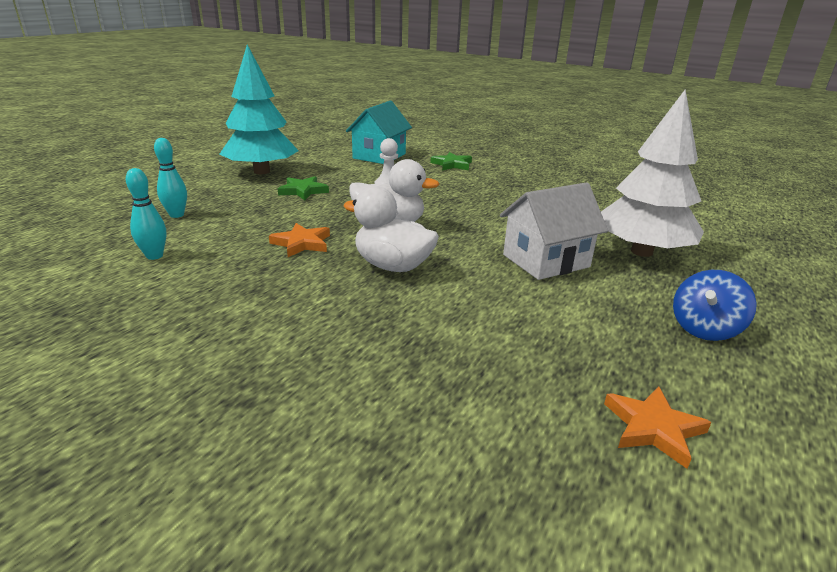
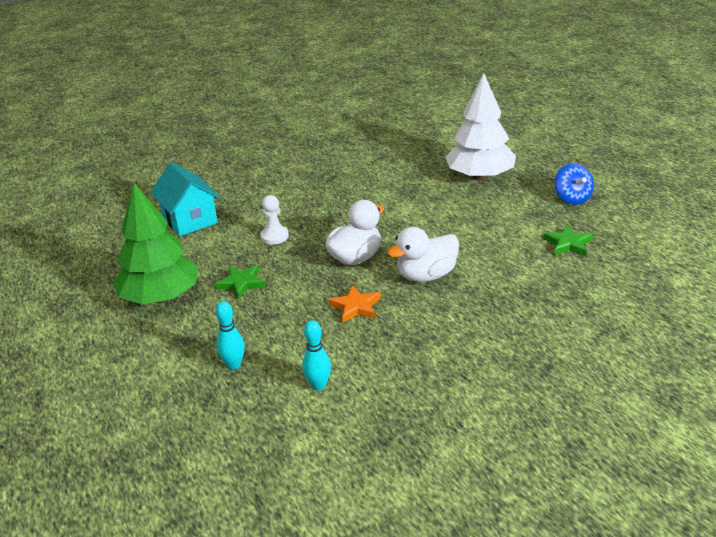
camera: 55 degrees left, 5 degrees up
(262, 171) = (161, 297): turquoise tree -> green tree
(452, 164) = (255, 190): green star -> green star (568, 244)
(545, 261) = (465, 215): white house -> none
(653, 428) = (635, 249): orange star -> none

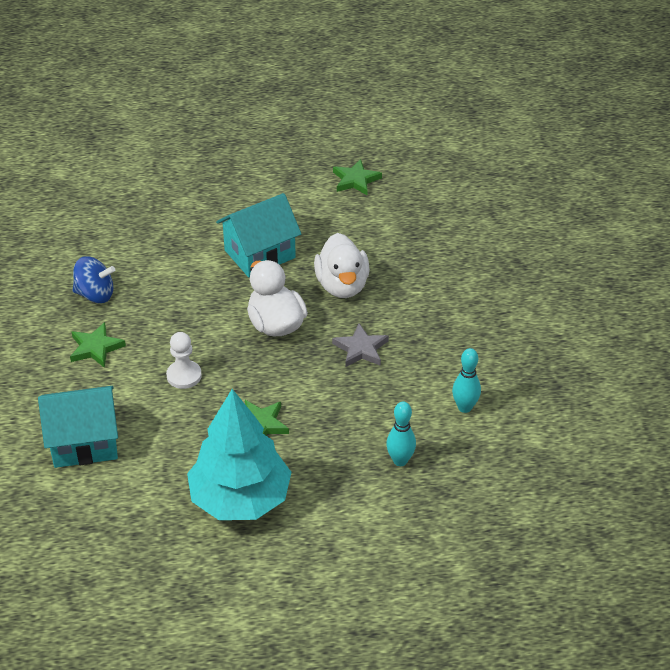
camera: 70 degrees left, 10 degrees up
(161, 297) = (240, 498): green tree -> turquoise tree
(282, 195) = (96, 348): none -> green star
(356, 307) = (361, 349): orange star -> grey star
(431, 227) = (259, 254): none -> turquoise house
(480, 177) = (190, 187): white tree -> none
(572, 198) = (282, 146): blue spinning top -> blue spinning top (95, 294)

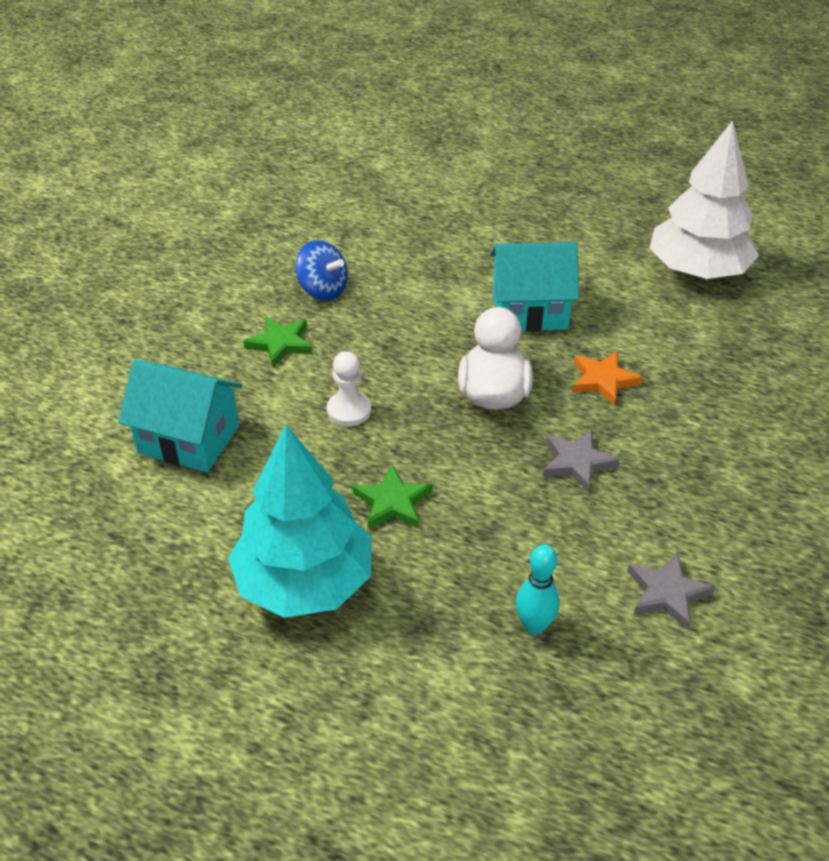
camera: 30 degrees right, 0 degrees up
(342, 286) = (603, 380): white duck -> orange star
(355, 180) = (697, 271): green star -> white tree
(464, 407) = (667, 593): turquoise bowling pin -> grey star

